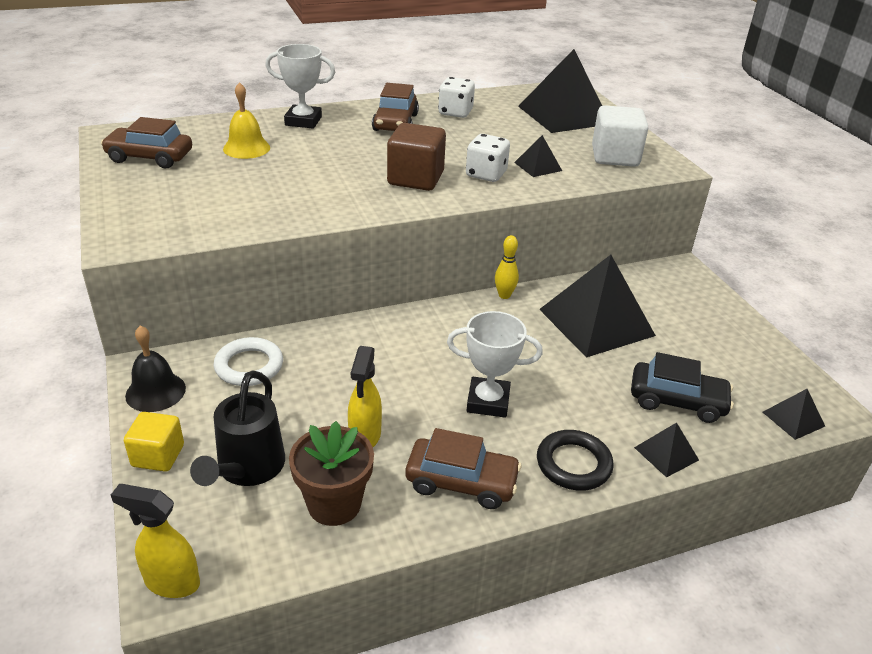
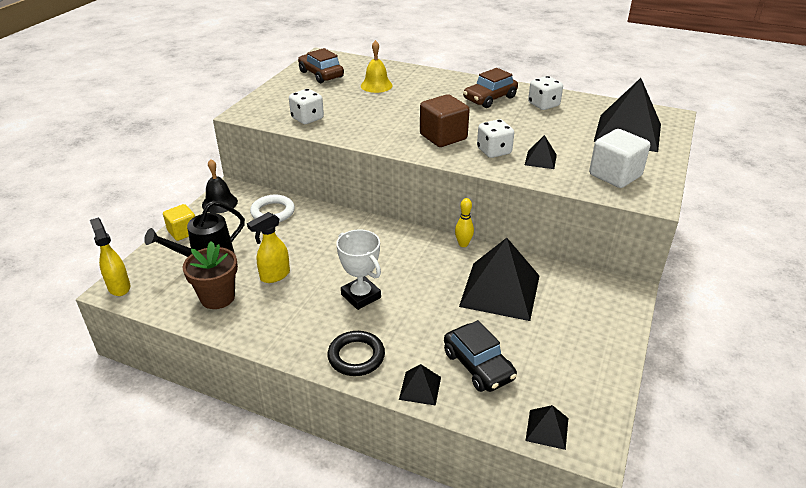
camera: 45 degrees right, 0 degrees up
(224, 216) = (307, 118): none -> white dice
(303, 121) = (433, 80): white trophy -> none
(461, 482) = (286, 326): brown car -> none

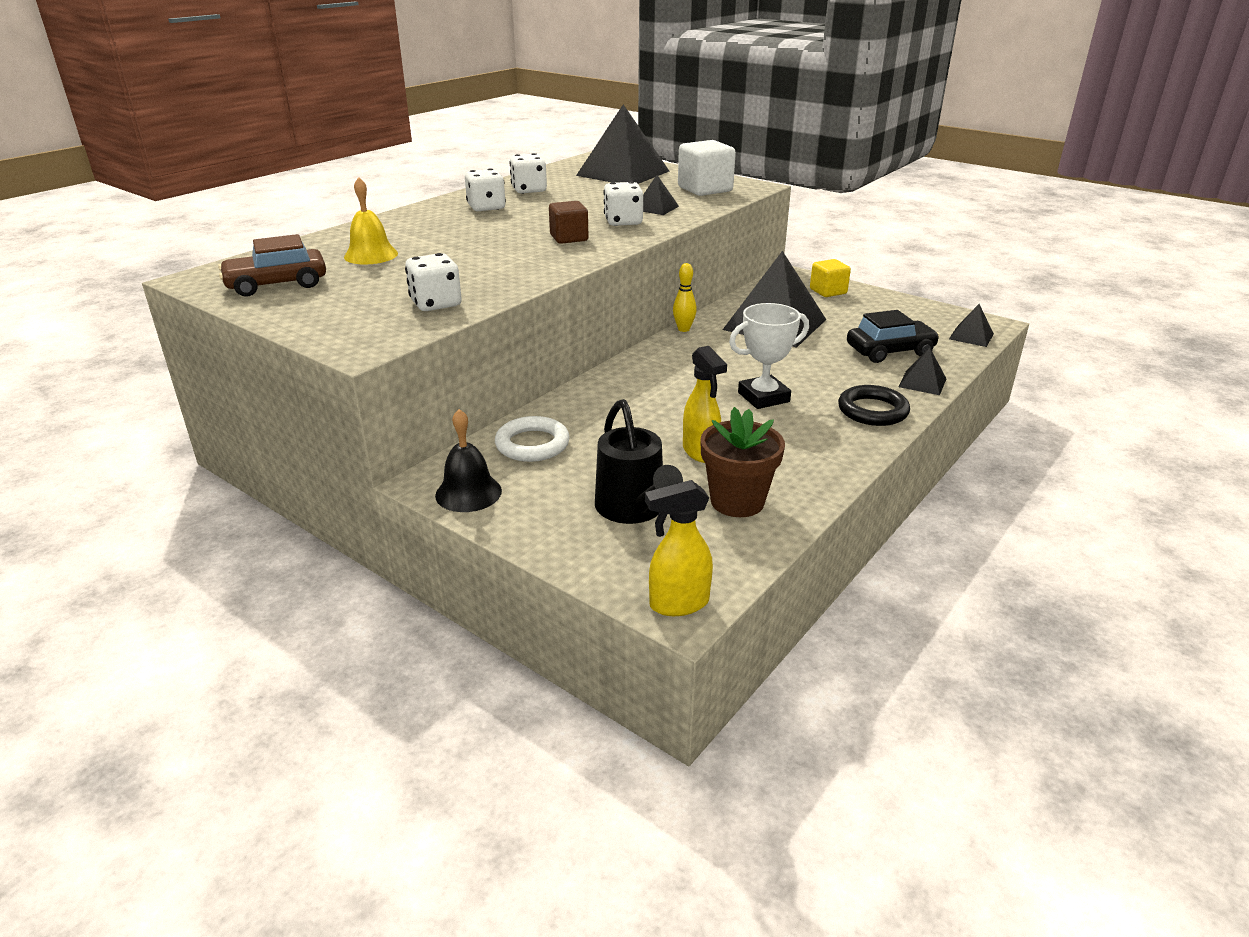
camera: 75 degrees left, 5 degrees down
(183, 232) = (539, 533): yellow cube -> yellow cube (828, 291)
(443, 137) = (569, 238): brown cube -> brown cube, size x0.66
(489, 98) = (486, 207): brown car -> white dice

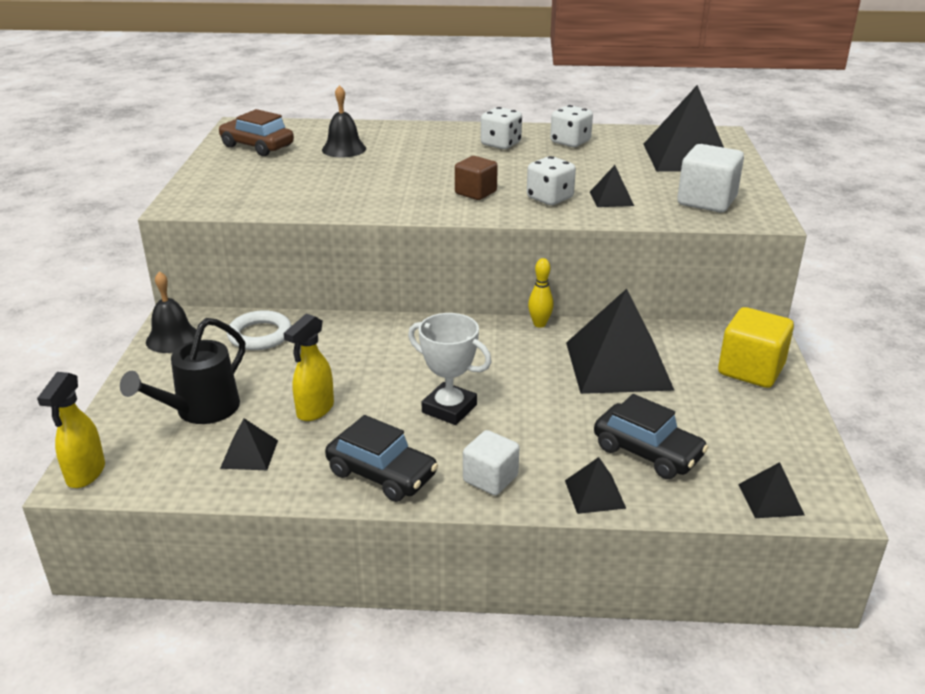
camera: 55 degrees right, 0 degrees up
(371, 255) = (344, 149): yellow bell -> black bell
(436, 304) = (278, 198): white dice -> none
(678, 604) = (85, 474): yellow spray bottle -> yellow spray bottle turned 120 degrees counterclockwise
(737, 501) = (249, 454): brown flower pot -> black pyramid
(827, 450) = (382, 474): none -> black car
(828, 291) = (750, 370): yellow cube -> yellow cube, size x1.52
(872, 411) = (490, 479): black ring -> white cube

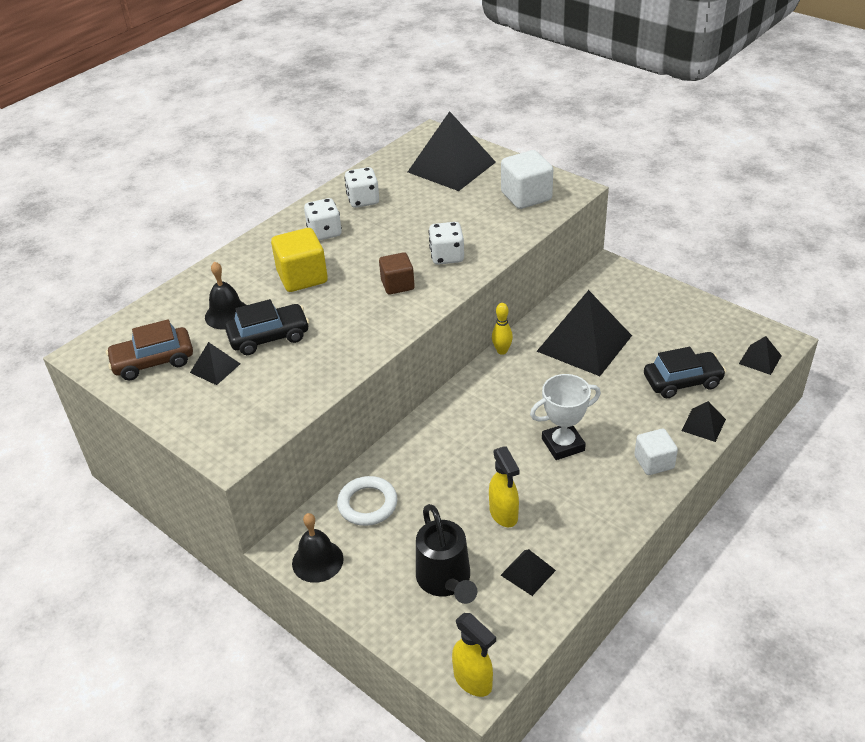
camera: 50 degrees left, 10 degrees up
(382, 474) = (608, 511): black car -> black car (269, 337)
(611, 198) = (478, 231): black pyramid -> black pyramid (215, 368)
(750, 370) = (639, 293): yellow cube -> yellow cube (302, 277)

